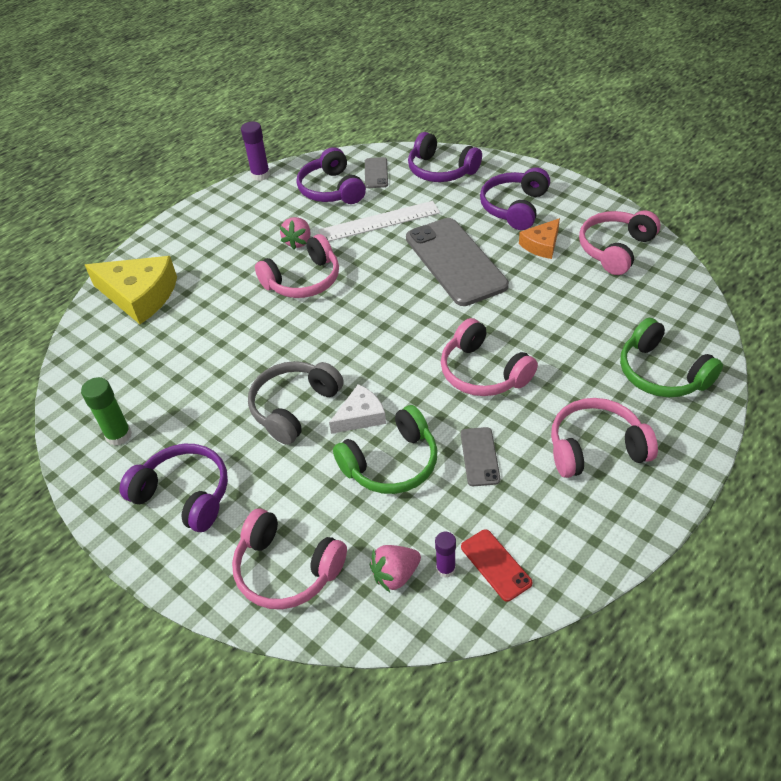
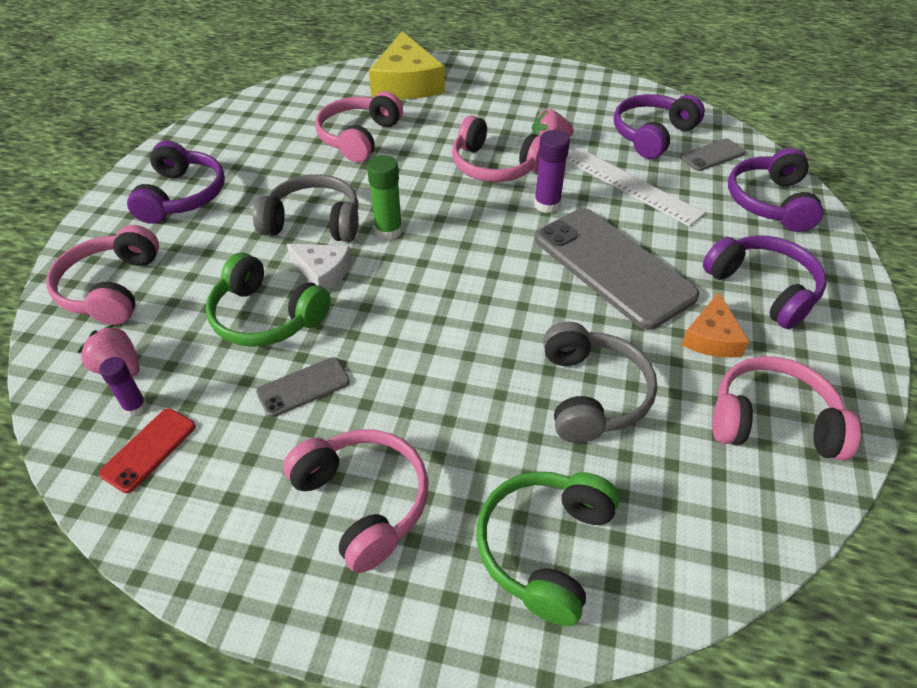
camera: 60 degrees right, 0 degrees up
(119, 435) = (236, 136): green glue stick -> green glue stick (388, 231)
(260, 175) = (630, 84): purple glue stick -> purple glue stick (547, 204)
(455, 261) = (612, 267): grey phone -> grey phone turned 75 degrees counterclockwise
(483, 372) = (439, 349): pink headphones -> pink headphones (359, 137)
(514, 207) = (763, 289): purple headphones -> purple headphones turned 60 degrees clockwise
(542, 245) = (712, 337): orange cheese -> orange cheese turned 90 degrees counterclockwise
(560, 312) = (592, 394): none -> grey headphones

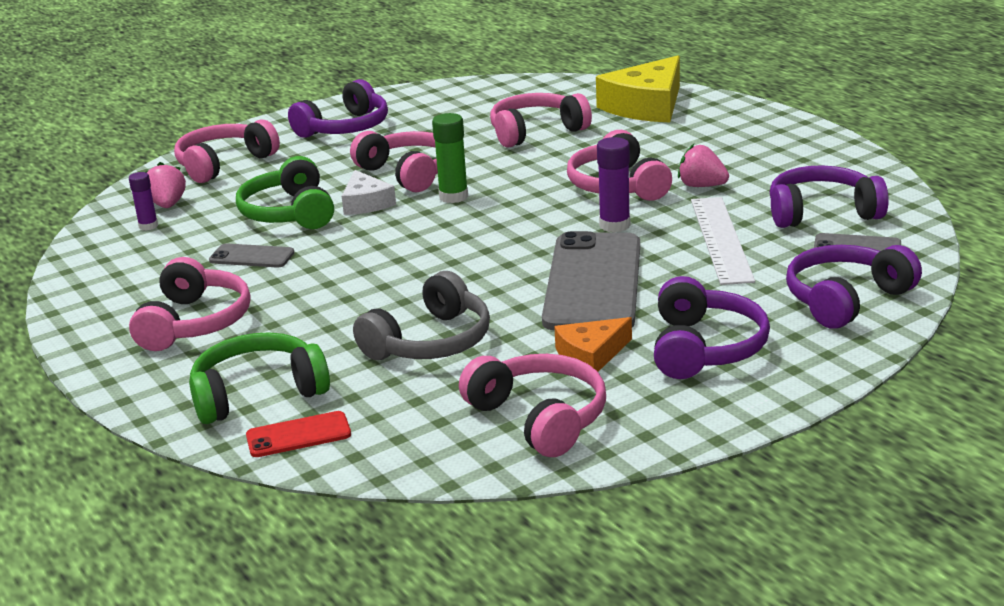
camera: 45 degrees right, 20 degrees down
(149, 450) = (125, 248): red phone -> red phone (298, 435)
(314, 222) = (408, 173): grey headphones -> pink headphones

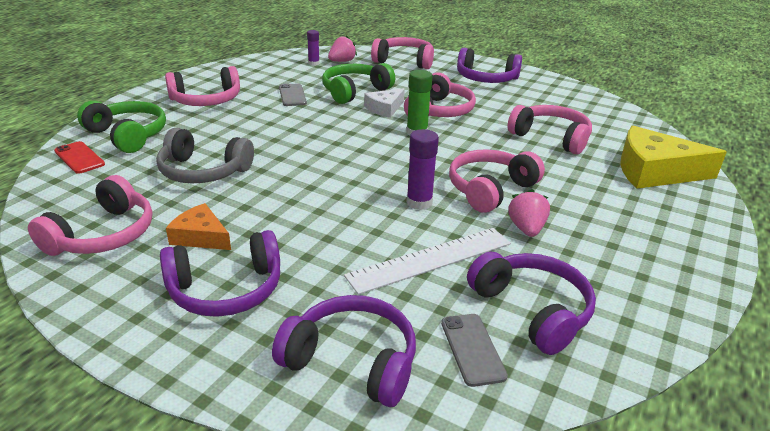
camera: 60 degrees right, 5 degrees up
(593, 283) = (316, 213): grey phone -> none

